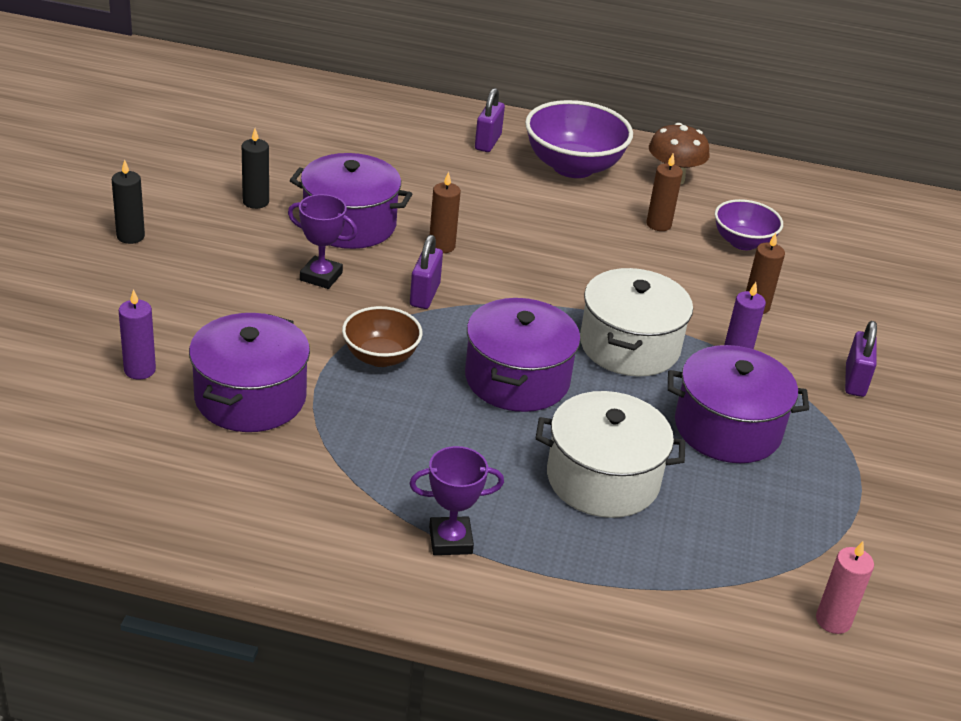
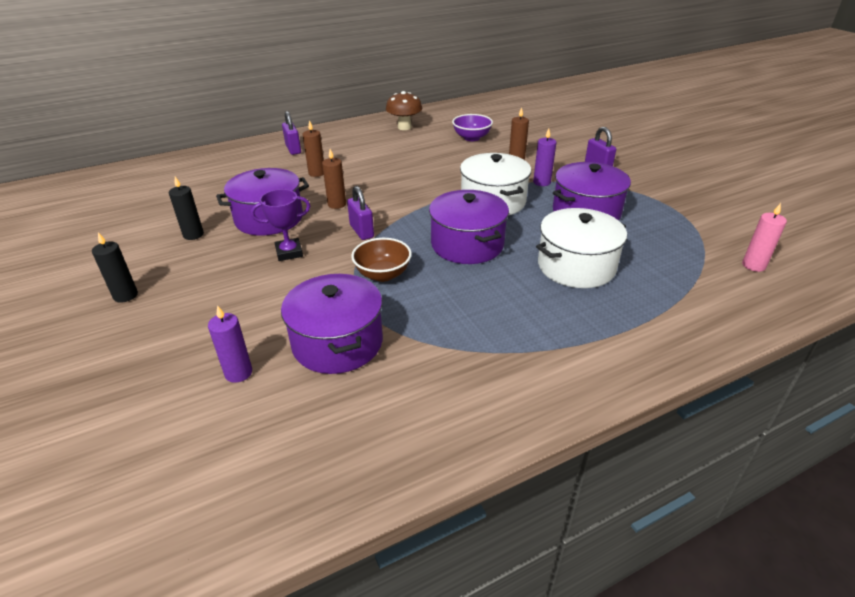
camera: 35 degrees left, 0 degrees up
(450, 540) = (561, 346): purple trophy -> none
(573, 167) = (351, 142): purple bowl -> none
(658, 224) = (426, 147): brown candle -> brown candle (317, 173)

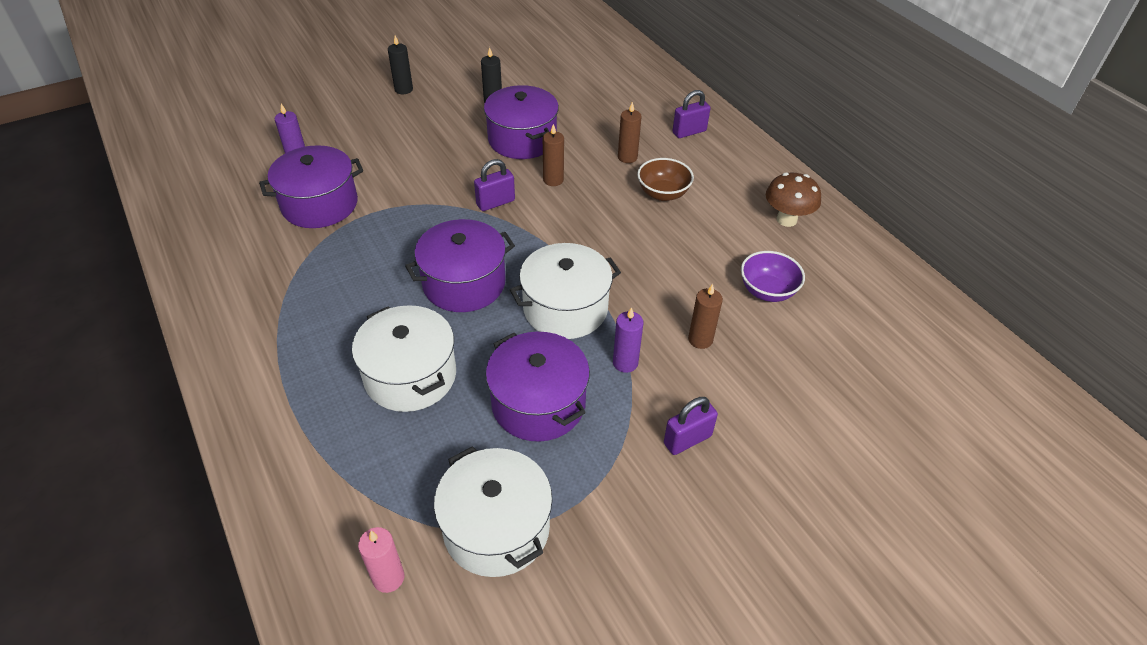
camera: 85 degrees right, 10 degrees up
(289, 252) = (458, 160): purple trophy -> none
(383, 274) = (414, 223): brown bowl -> brown bowl (663, 193)
(692, 227) = (496, 528): none -> white pot

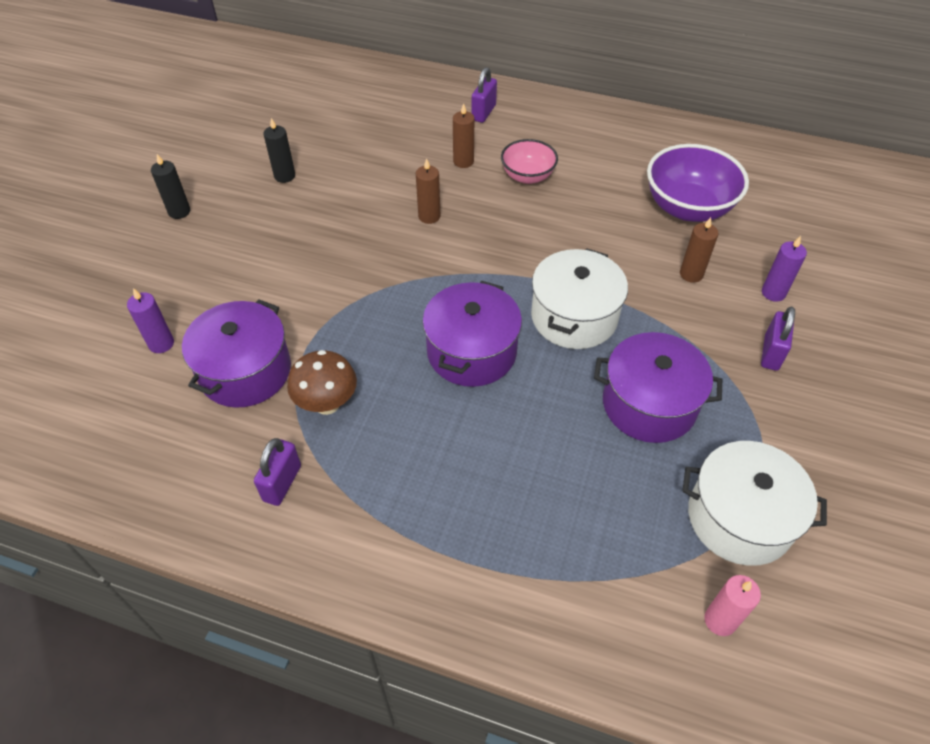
camera: 40 degrees left, 5 degrees up
(410, 376) = (530, 458): white pot -> none
(495, 203) = (407, 266): purple padlock -> purple padlock (282, 483)
(522, 139) = (356, 196): purple pot -> none
(625, 363) = (666, 328): purple candle -> purple candle (773, 293)
(663, 193) = (527, 176): brown bowl -> pink bowl
(767, 291) = (688, 208): purple bowl -> purple bowl, size x1.66
(786, 220) = (635, 144): brown mushroom -> brown mushroom (327, 404)

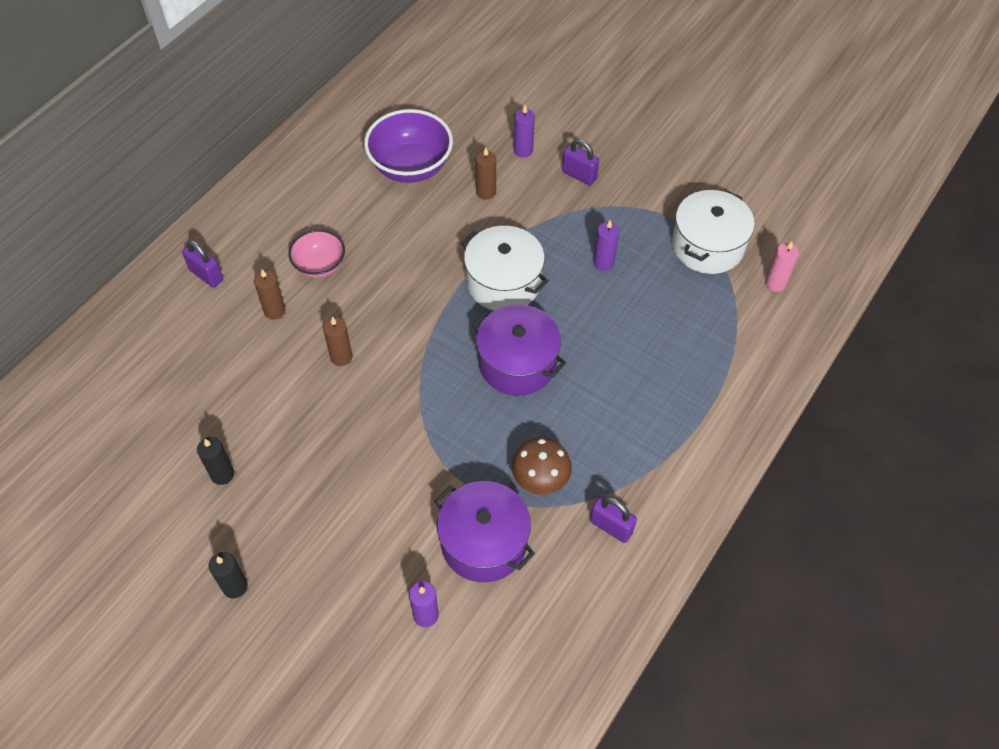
camera: 75 degrees left, 5 degrees up
(649, 404) = (603, 263): purple pot -> purple candle

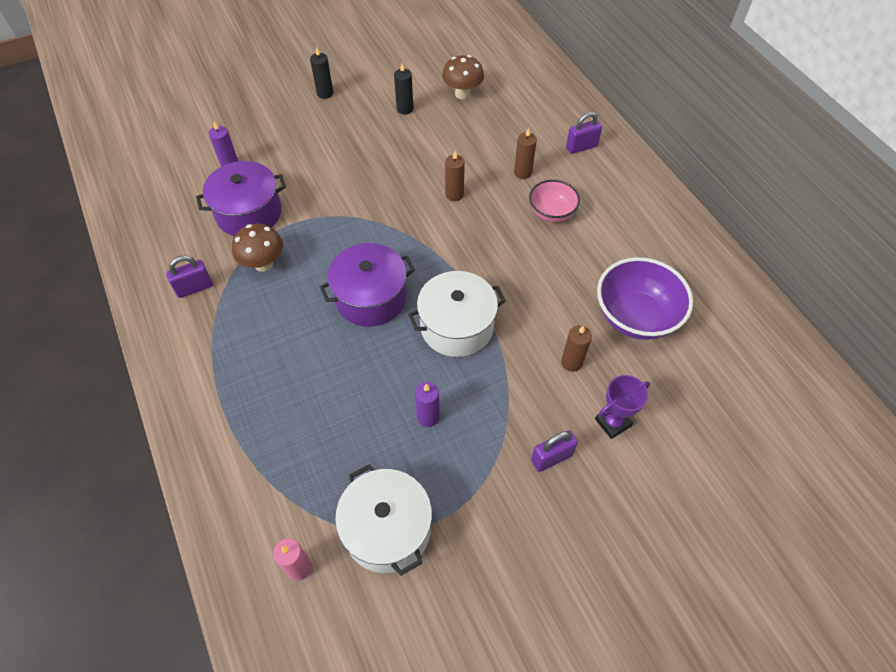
camera: 120 degrees right, 0 degrees up
(164, 425) = (462, 94): none -> brown mushroom
(523, 150) = (612, 422): purple candle -> purple trophy

